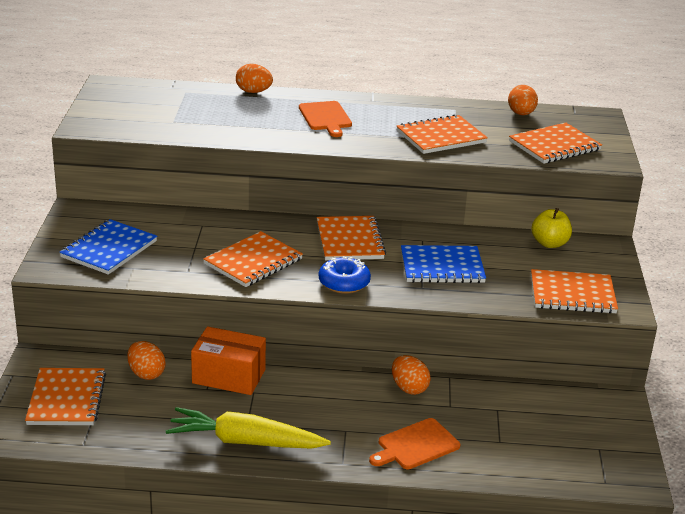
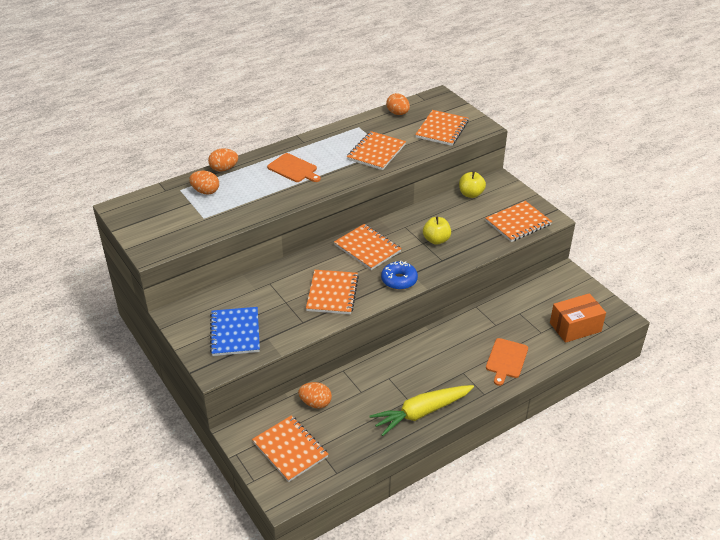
camera: 35 degrees left, 10 degrees up
(229, 376) = (363, 376): orange box -> orange box (575, 327)
(409, 388) = (464, 326): orange egg -> orange egg (205, 191)
(442, 267) = (436, 240): blue notebook -> yellow apple

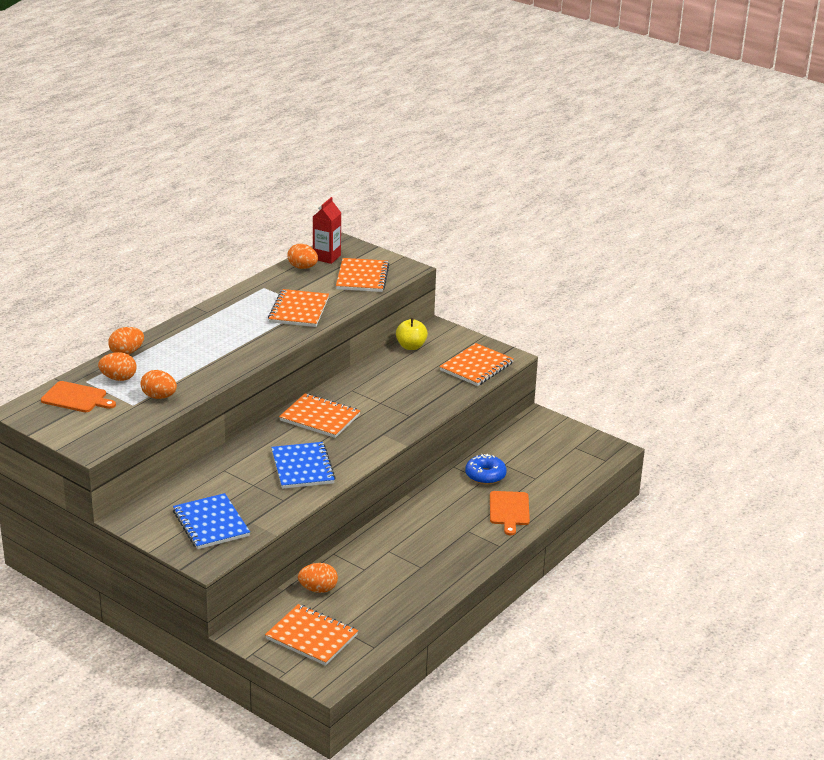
camera: 20 degrees left, 10 degrees down
(227, 214) = (159, 397): none -> orange egg
(293, 169) = (211, 340): orange cutting board -> orange cutting board (76, 398)
(332, 293) = (302, 467): orange notebook -> blue notebook
(399, 280) = (371, 442): blue donut -> blue donut (485, 475)
(421, 107) = (326, 257): none -> red carton
(421, 413) = (440, 575): yellow carrot -> none
(436, 240) = (394, 397): yellow apple -> none
(575, 327) = (569, 467): orange box -> none

